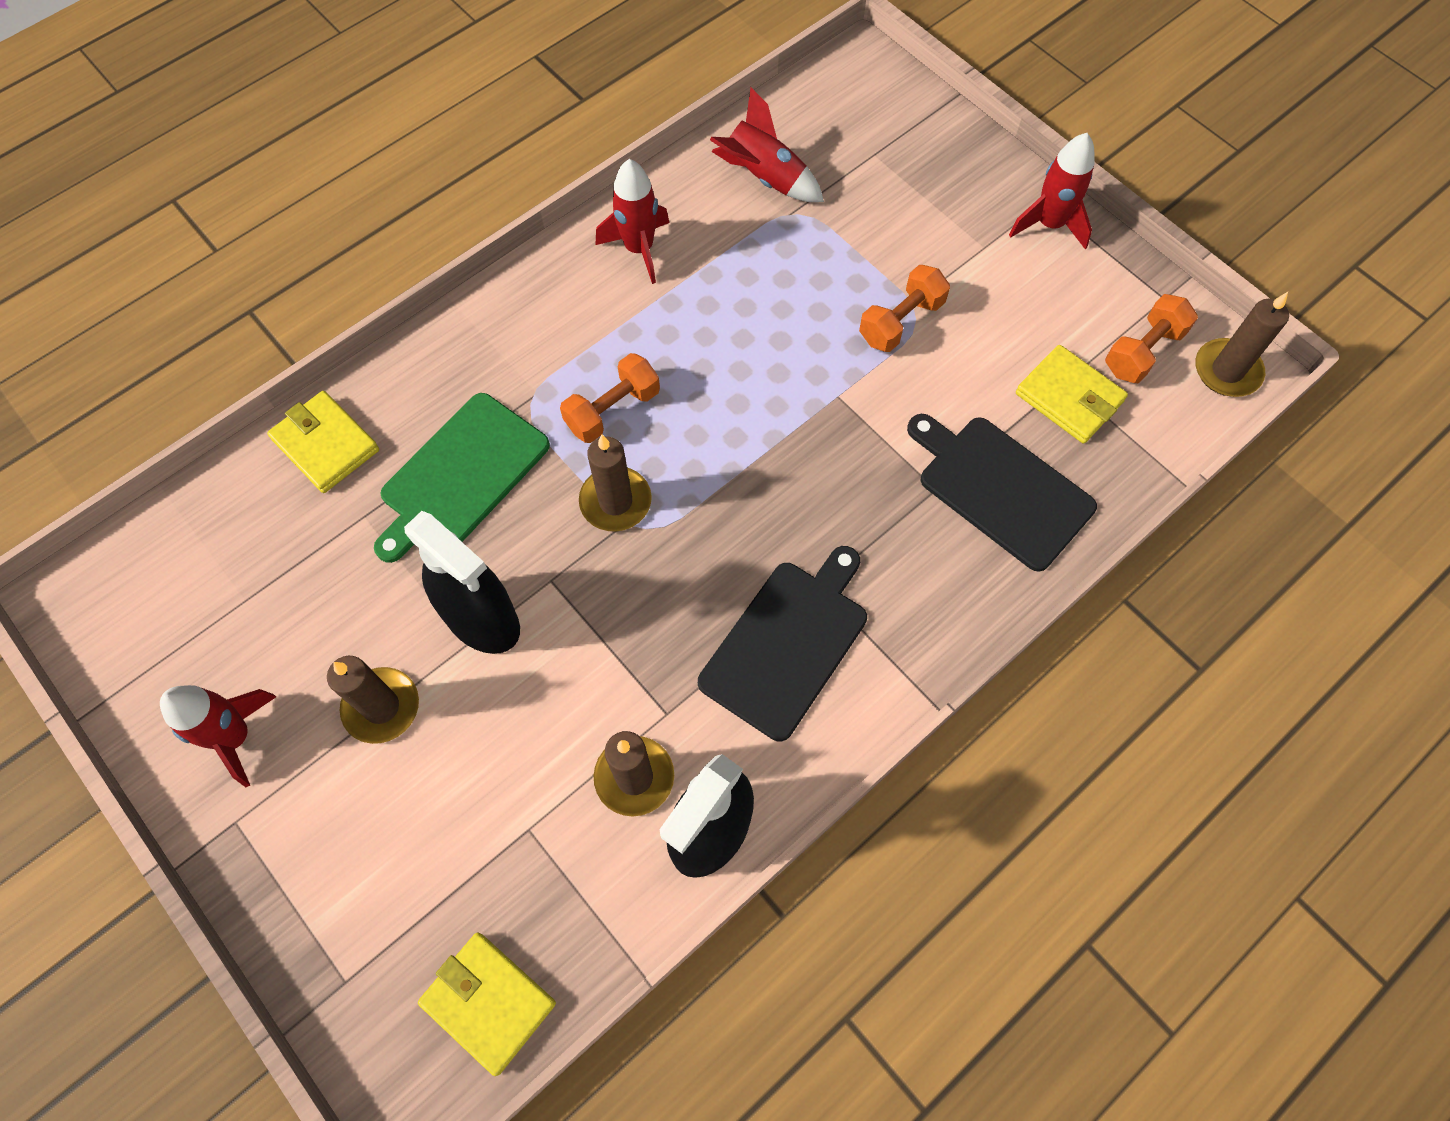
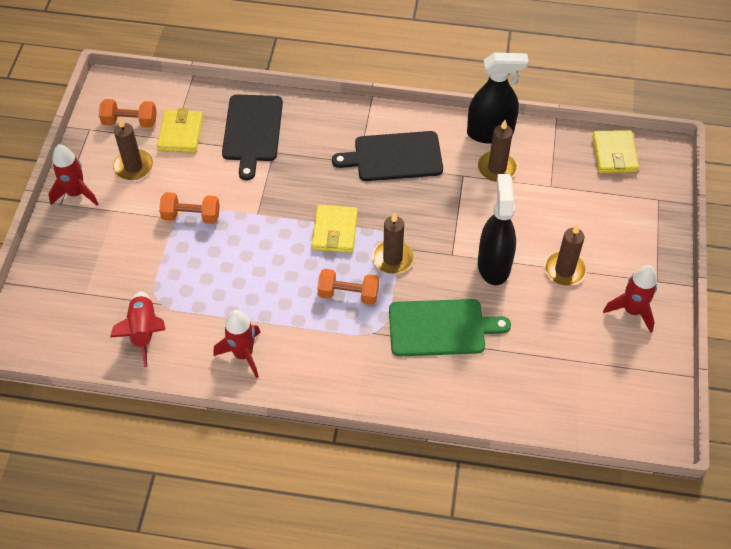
camera: 130 degrees left, 10 degrees down
(325, 445) = (484, 399): yellow wallet -> yellow wallet (335, 231)
(1227, 371) = (116, 90): brown candle -> brown candle (133, 166)

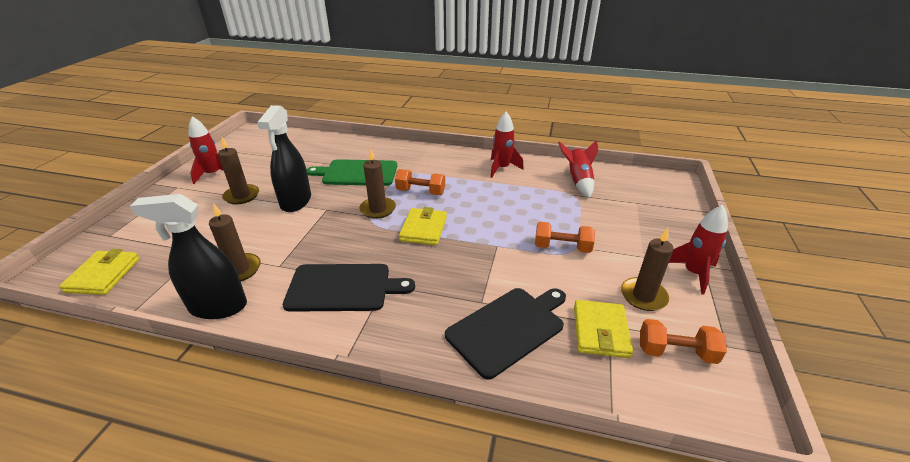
camera: 175 degrees left, 20 degrees down
(252, 131) = (508, 328): black cutting board -> black cutting board turned 45 degrees clockwise

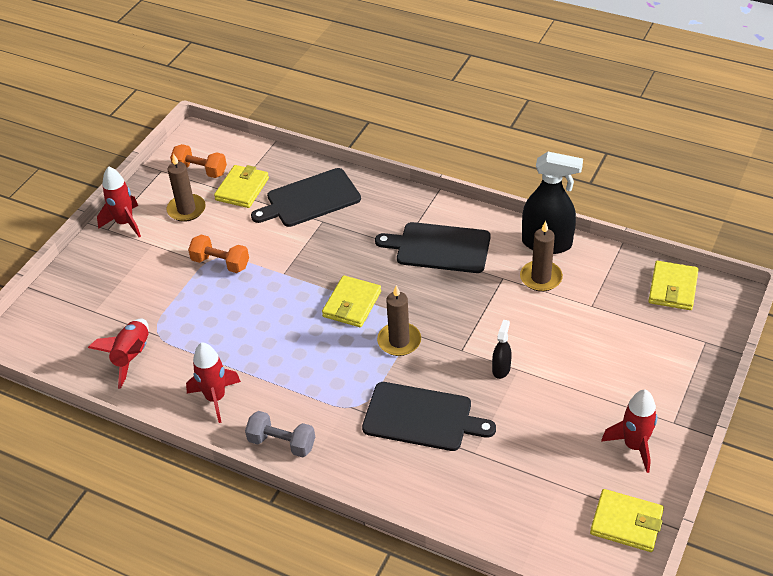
camera: 165 degrees left, 10 degrees up
(237, 147) = (626, 523): none -> yellow wallet
(241, 196) = (575, 390): brown candle -> none
(296, 201) = (501, 369): black spray bottle -> black spray bottle, size x0.49
(357, 173) = (422, 417): green cutting board -> black cutting board
(420, 192) = (341, 365): orange dumbbell -> none
(447, 155) = (282, 443): none -> grey dumbbell

